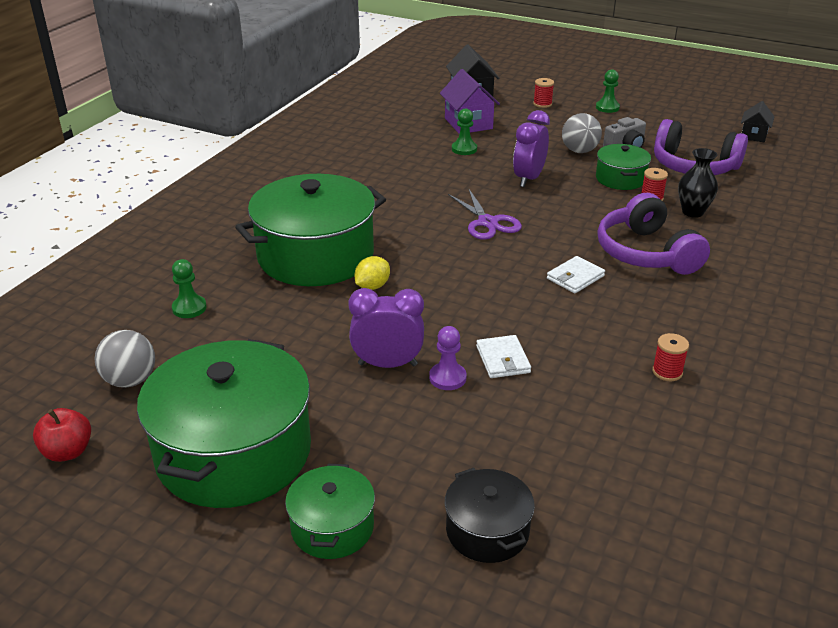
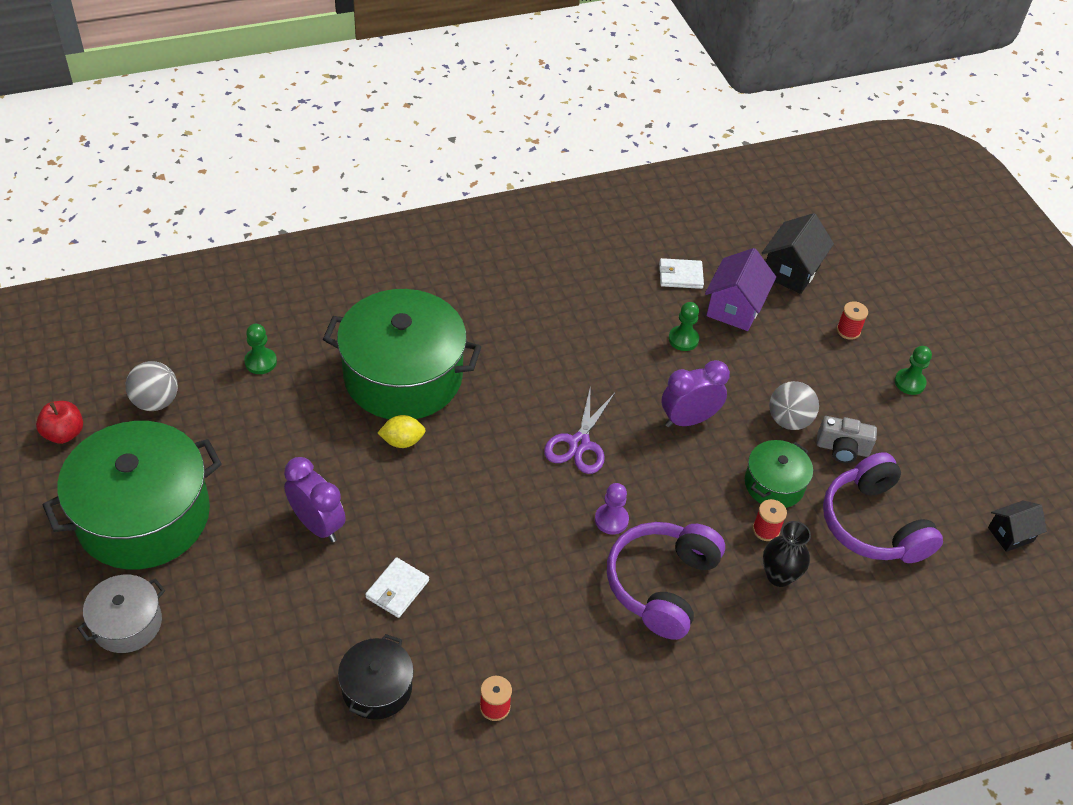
camera: 40 degrees right, 15 degrees up
(332, 527) = (127, 623): green pot -> grey pot
(447, 378) = (339, 572): purple pawn -> purple pawn (611, 520)
(487, 530) = (202, 711): black pot -> black pot (377, 688)
(575, 277) = (564, 559): white wallet -> white wallet (680, 276)

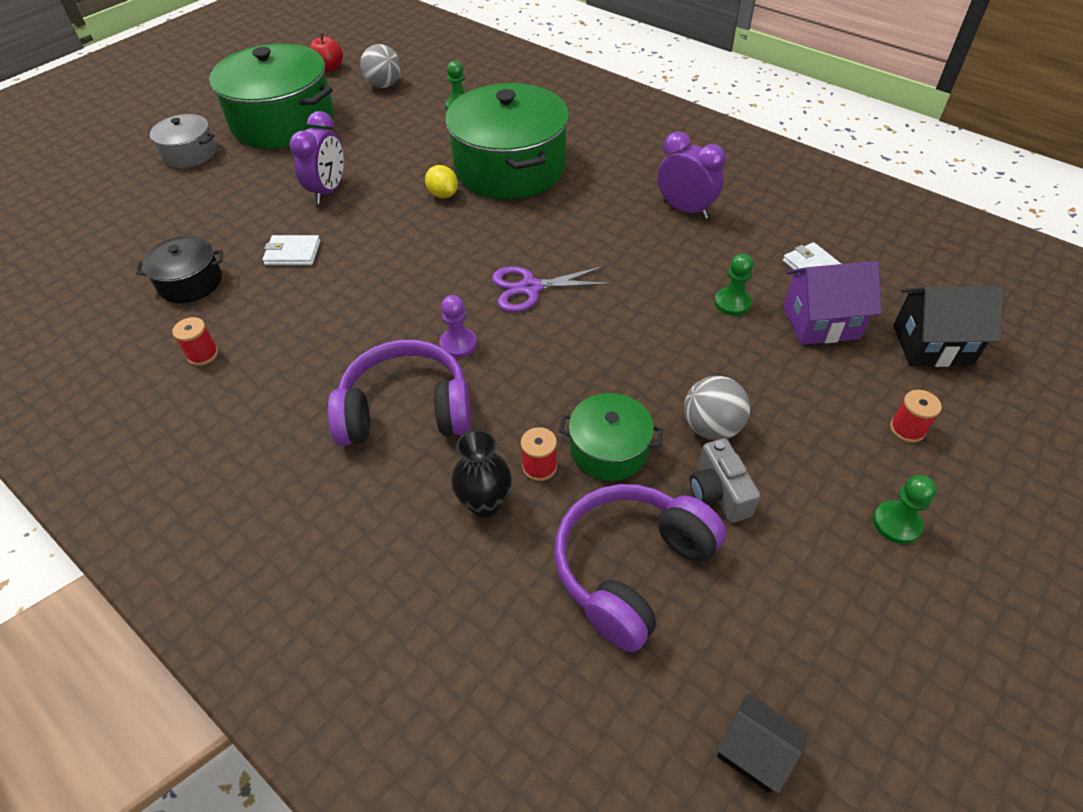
camera: 65 degrees right, 0 degrees up
(688, 419) = (631, 348): purple clock -> purple clock (685, 210)

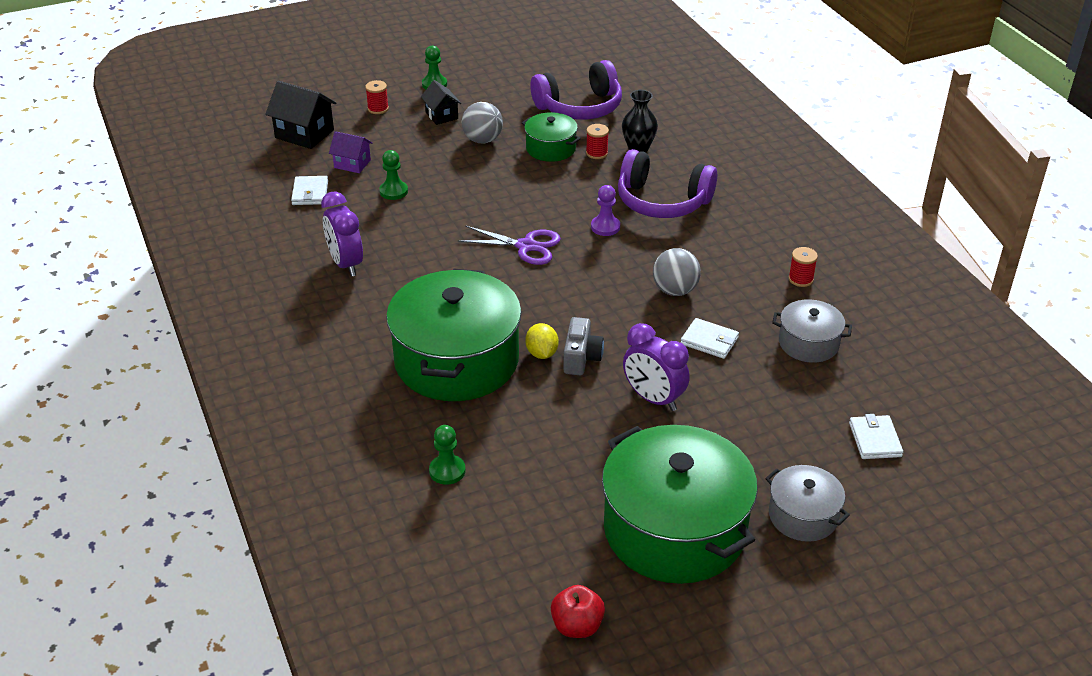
camera: 155 degrees left, 10 degrees down
(127, 218) = (875, 440): none -> white wallet
(190, 282) = (808, 343): black pot -> grey pot
(328, 191) = (653, 399): purple clock -> purple clock turned 90 degrees counterclockwise
(384, 85) = (517, 551): grey ball -> grey ball (675, 290)
(718, 493) = (508, 117): grey camera -> grey camera (581, 358)
(754, 752) = (575, 54): black house -> black house (441, 115)
(820, 322) = (352, 164): purple house -> purple house, size x0.62

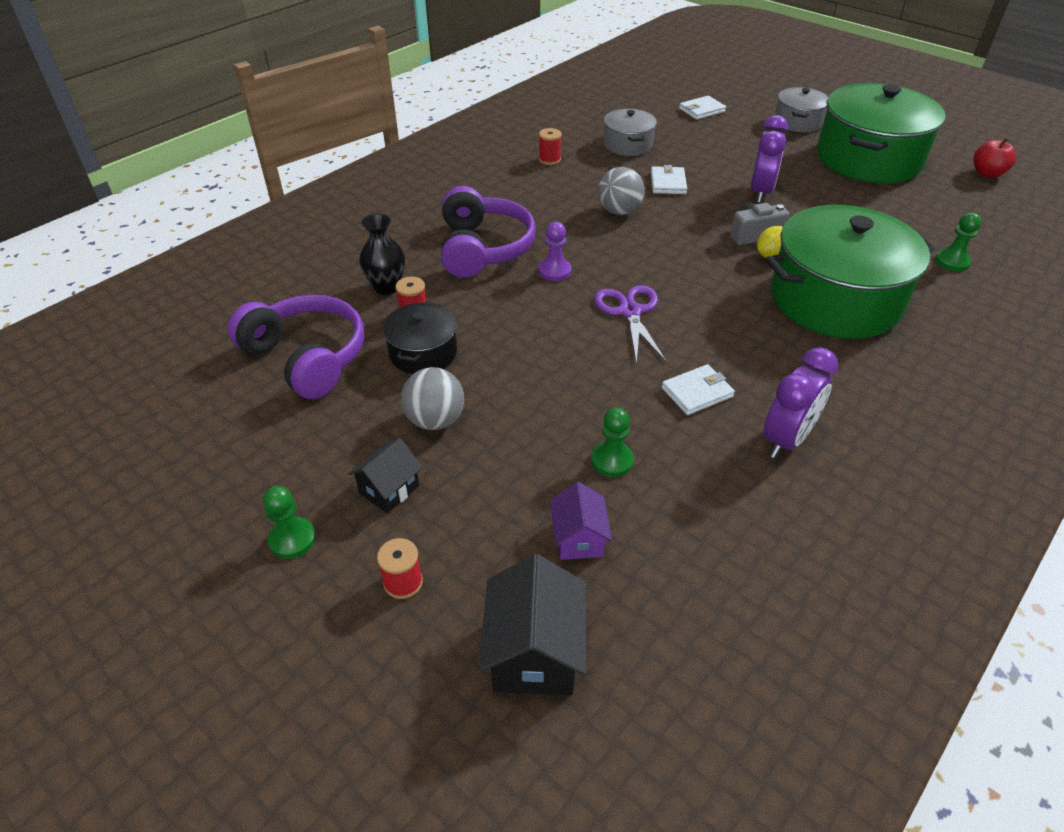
camera: 115 degrees left, 5 degrees up
(310, 193) = (682, 553): white wallet -> white wallet (697, 392)
(551, 148) = (423, 352): green pot -> black pot

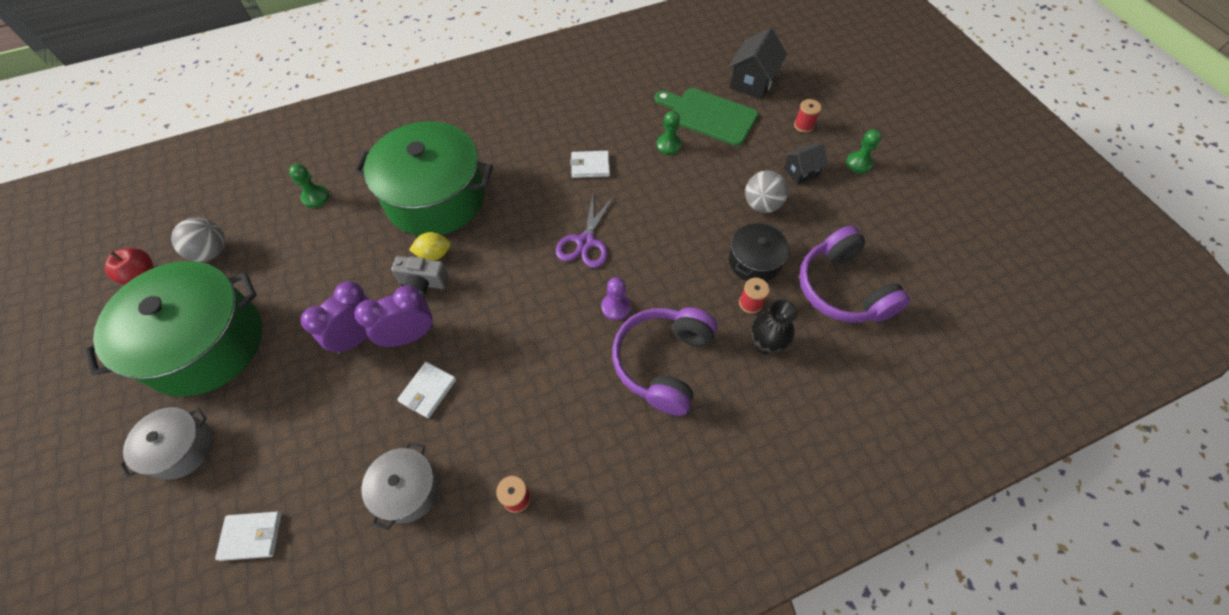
camera: 155 degrees left, 15 degrees up
(578, 538) = (709, 115): purple house -> green cutting board
(619, 211) = (509, 365): grey ball -> grey ball (212, 252)
(786, 439) = (565, 123): purple clock -> purple clock (409, 336)

